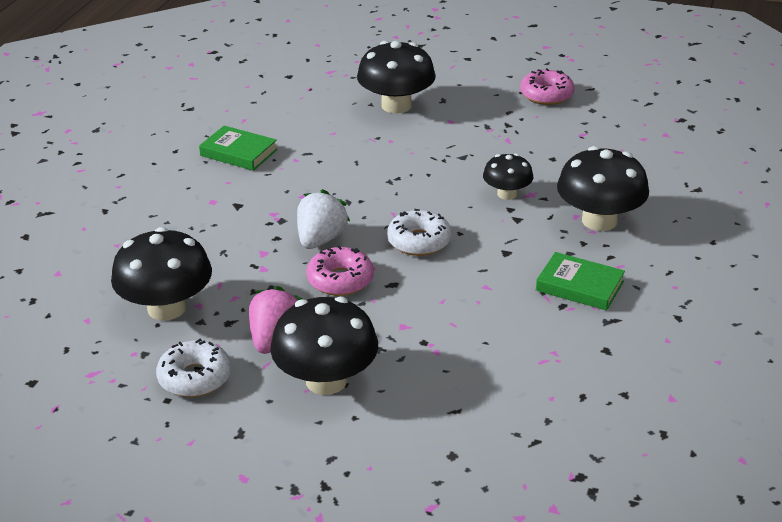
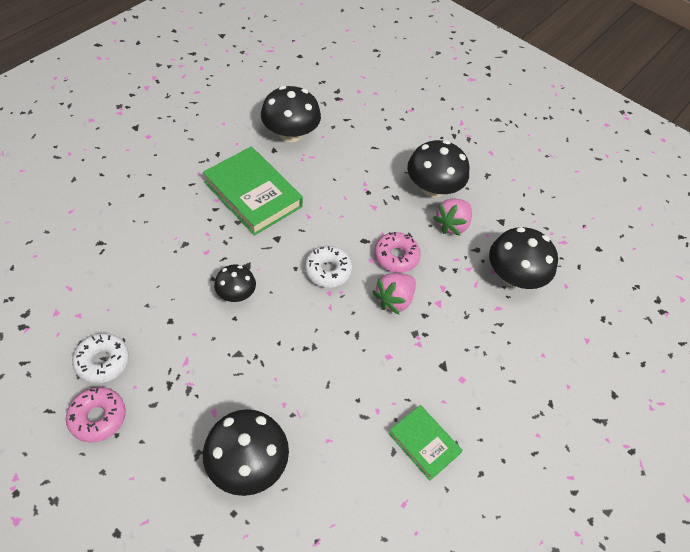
camera: 165 degrees left, 20 degrees up
(195, 378) = (504, 216): white donut -> white donut (102, 361)
(321, 240) = (394, 300): white strawberry -> pink strawberry
(579, 286) = (253, 194): green book -> green book, size x1.74
(599, 220) = (194, 241): black mushroom -> black mushroom (290, 134)

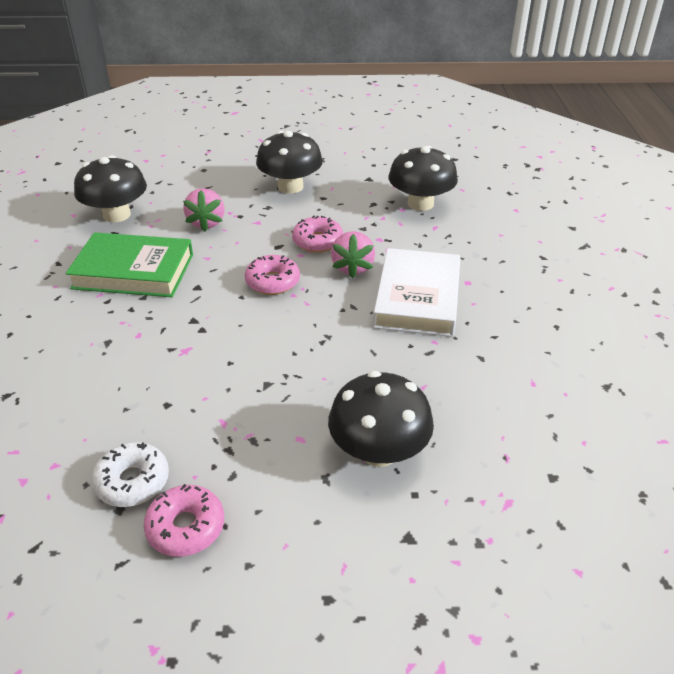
camera: 35 degrees left, 15 degrees down
(236, 293) = (208, 345): black mushroom -> none
(327, 271) = (272, 282): white donut -> pink donut
(409, 364) = (418, 298): none -> white book
(424, 443) = (495, 337): green book -> none
(452, 225) = (335, 200): pink strawberry -> pink strawberry (206, 223)

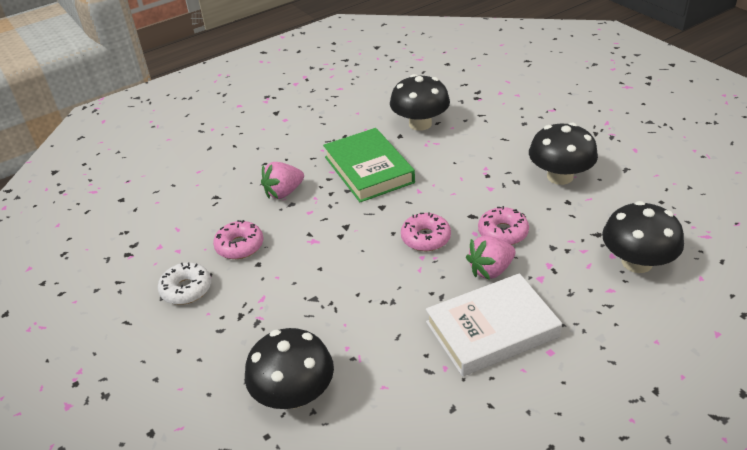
camera: 60 degrees right, 0 degrees up
(186, 527) = (167, 333): pink donut -> pink donut (239, 246)
(206, 223) = (459, 166): pink strawberry -> pink strawberry (284, 192)

